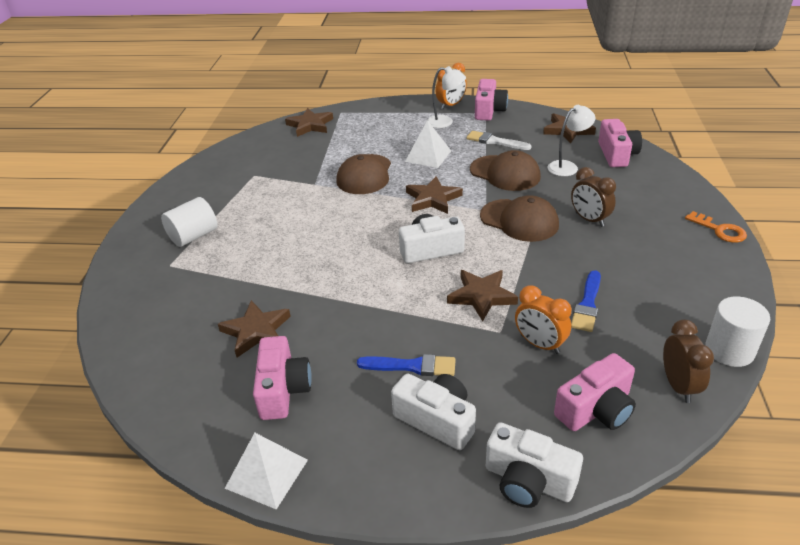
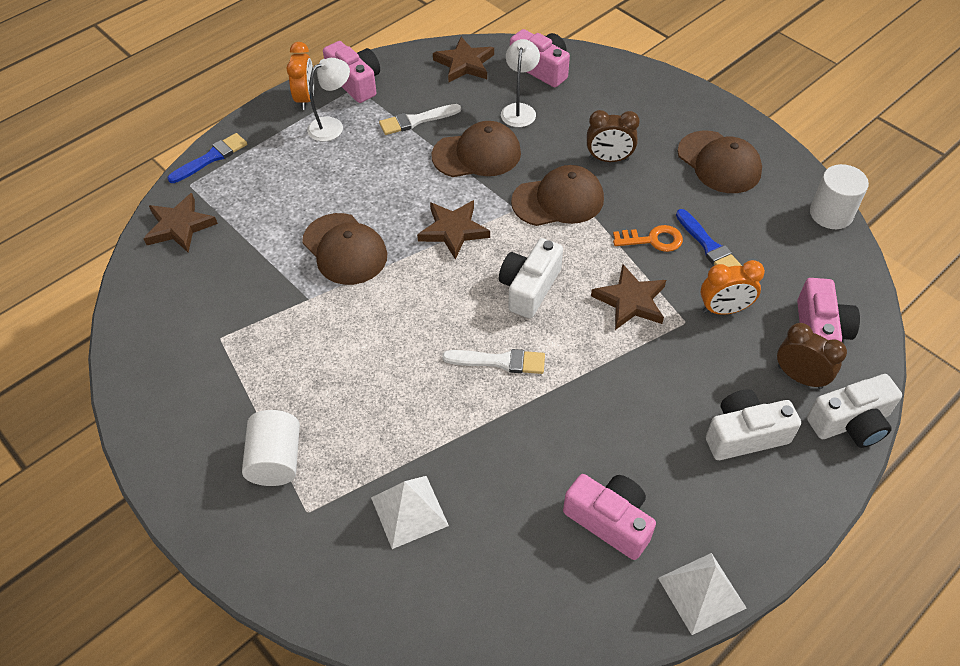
camera: 50 degrees left, 15 degrees up
(256, 331) = (506, 495): brown star -> none
(356, 271) = (499, 361): none -> white brush
(411, 366) = (669, 409): blue brush -> blue brush (211, 158)
(428, 156) = (376, 181): white pyramid -> white pyramid (409, 511)
(675, 266) = (719, 162): none -> brown cap
(678, 386) = (838, 269): brown clock -> brown clock (799, 377)
(719, 230) = (706, 104): orange key -> orange key (652, 240)

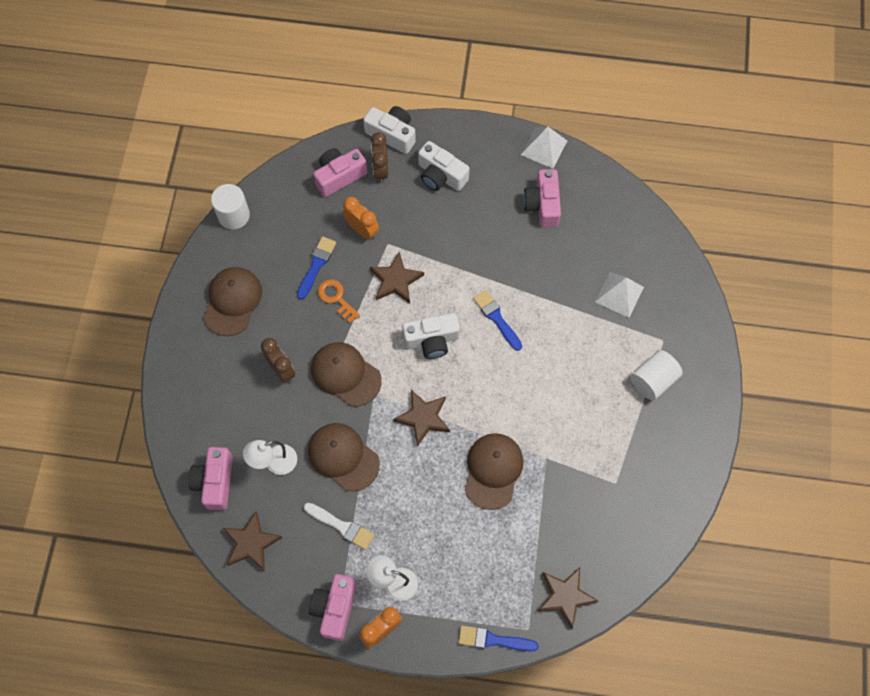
camera: 130 degrees left, 15 degrees up
(499, 361) = (497, 318): white brush -> blue brush

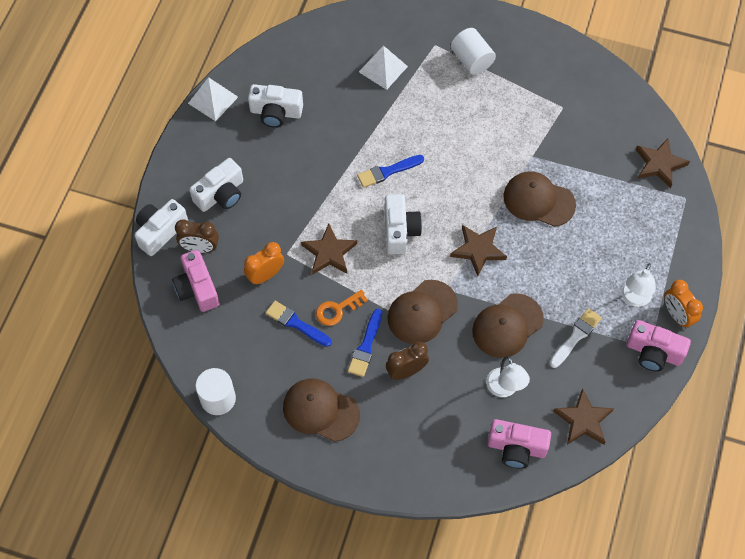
camera: 80 degrees left, 5 degrees down
(494, 640) = (693, 226): blue brush -> blue brush (366, 346)
(543, 205) = (276, 112): pink camera -> white camera

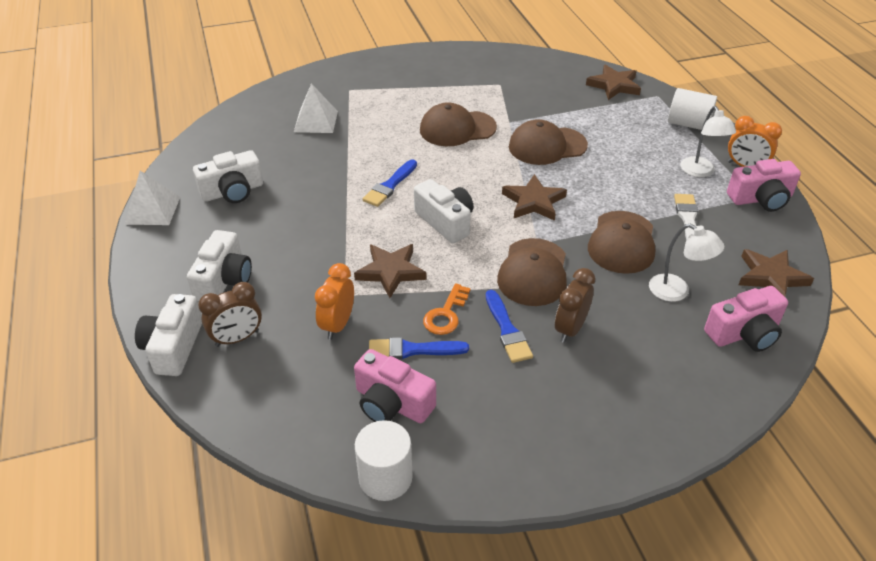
camera: 35 degrees left, 20 degrees down
(197, 288) = (264, 378): pink camera -> pink camera (392, 403)
(320, 410) = (518, 417): brown cap -> brown cap (457, 129)
(472, 60) = (392, 86): white cylinder -> white cylinder (688, 124)

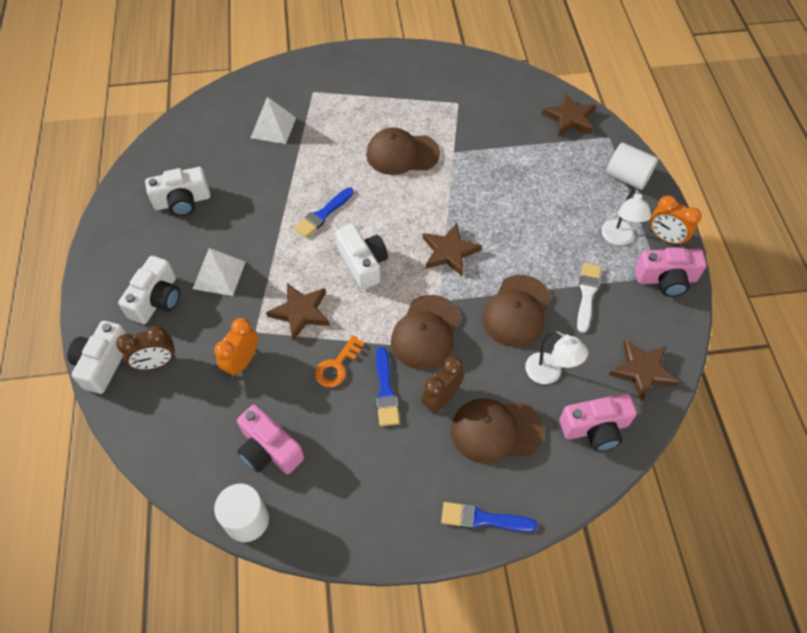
camera: 10 degrees right, 15 degrees up
(152, 210) = (110, 213): white pyramid -> white pyramid (219, 275)
(413, 350) = (299, 398): blue brush -> blue brush (483, 519)
(547, 146) = (481, 187): brown cap -> brown cap (496, 431)

